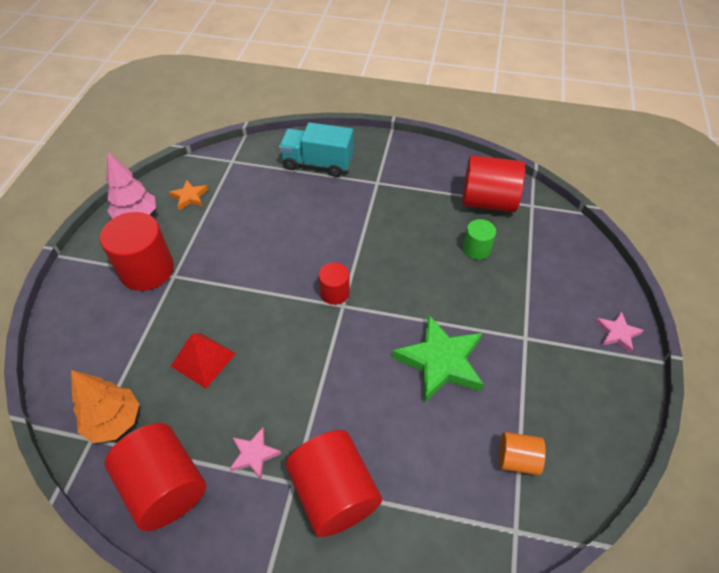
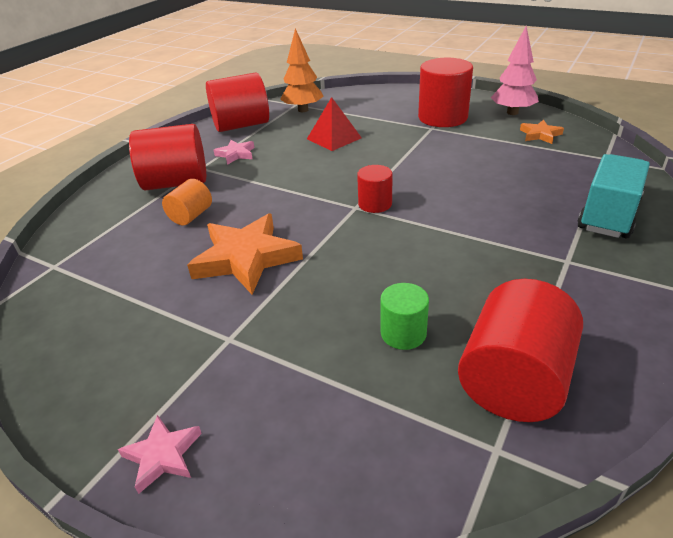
camera: 110 degrees right, 15 degrees down
(440, 362) = (246, 258): green star -> orange star
(517, 459) = (104, 285): orange cylinder -> orange cylinder (191, 216)

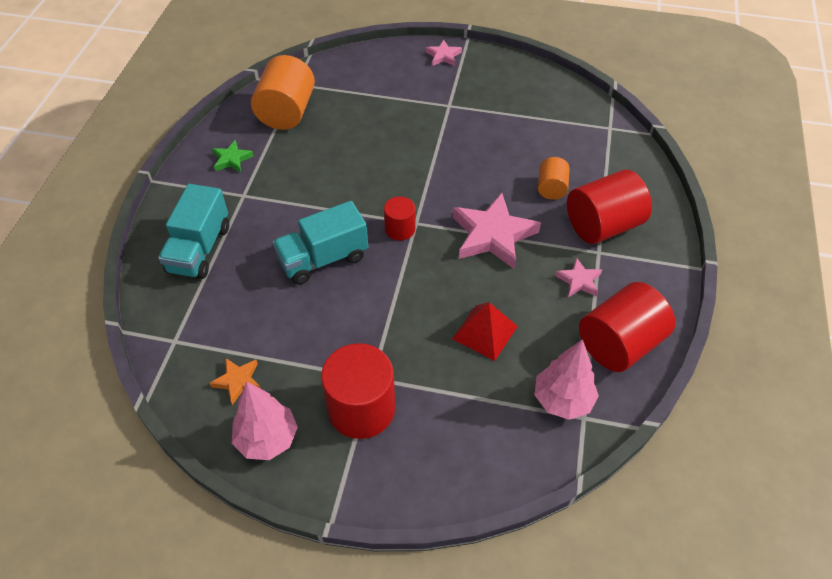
camera: 160 degrees right, 15 degrees up
(246, 258) = (476, 157): orange star -> none
(283, 188) = (493, 235): none -> pink star
(303, 110) = (562, 400): orange tree -> pink tree
(403, 333) = (349, 125): green cylinder -> none
(463, 192) = (323, 259): none -> turquoise truck
(514, 380) = (286, 112): red cylinder -> orange cylinder
(599, 311) = (232, 159): none -> green star

